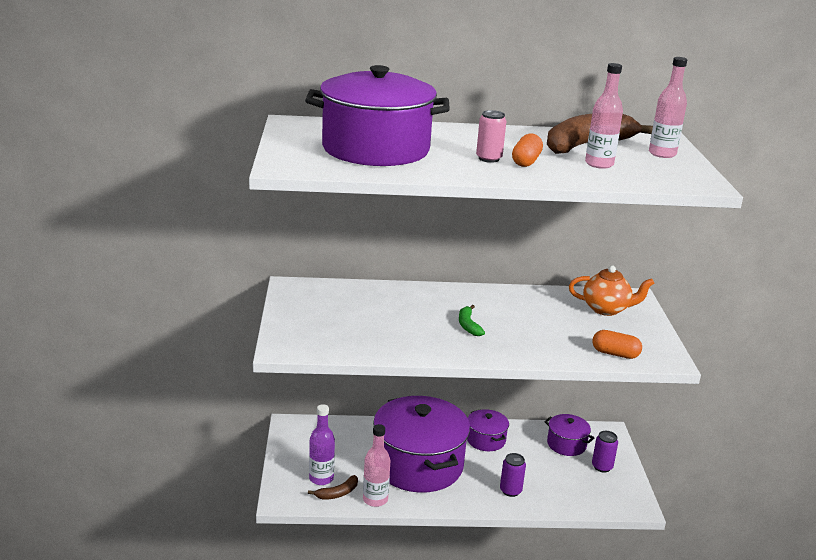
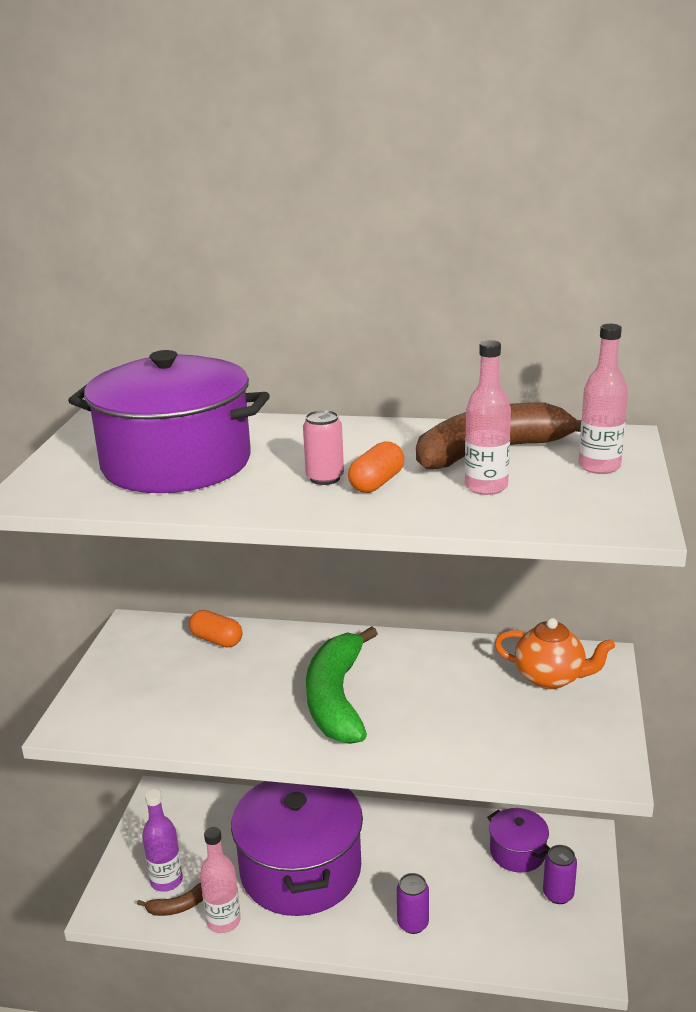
camera: 15 degrees right, 0 degrees up
(468, 325) = (337, 698): green banana -> green banana, size x2.26
(486, 440) = (406, 836): purple pot -> none
(615, 354) = (531, 758): orange capsule -> orange capsule (216, 640)

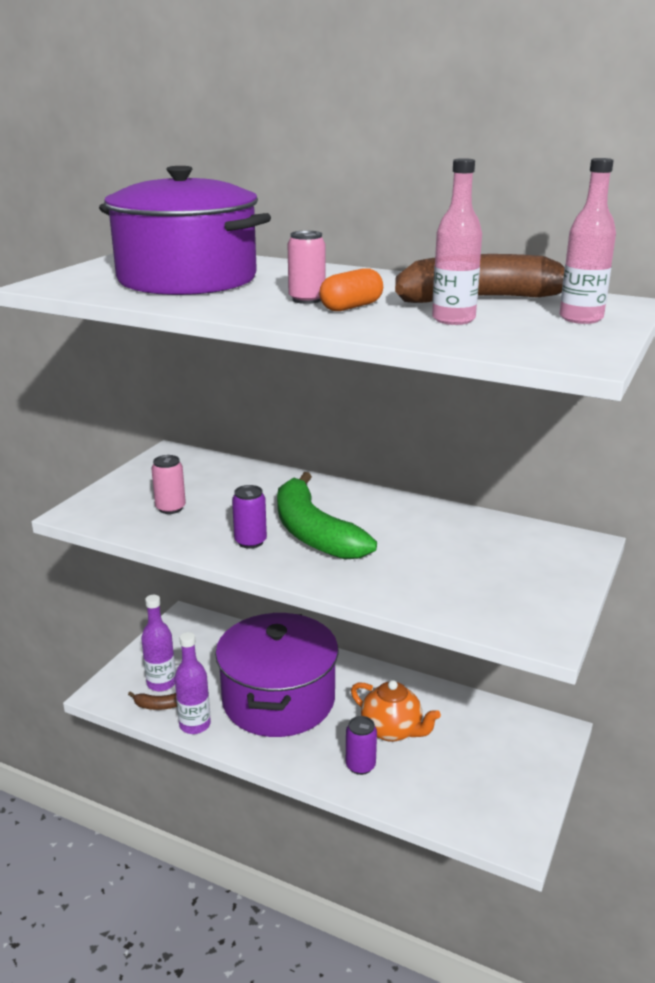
camera: 15 degrees right, 0 degrees up
(171, 698) = (170, 508): none -> pink can
(216, 640) = (233, 473): orange capsule -> none
(223, 921) = (195, 725): pink bottle -> purple bottle
(337, 698) = (313, 532): green banana -> green banana turned 45 degrees counterclockwise
(517, 852) = (484, 729): purple pot -> none
(550, 677) = (525, 550): orange teapot -> orange teapot (392, 730)
(558, 894) = (509, 773): purple can -> purple can (250, 542)

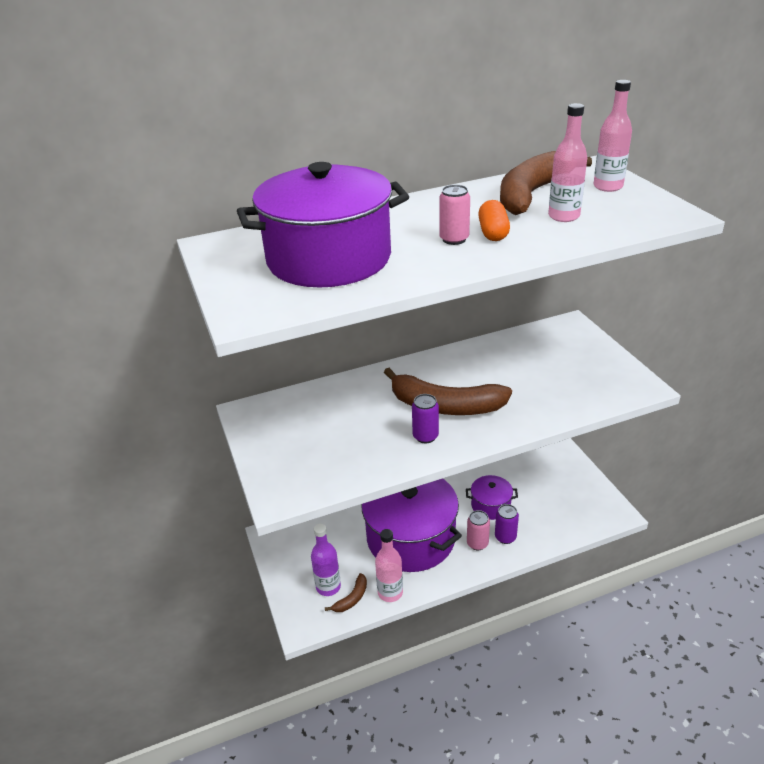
camera: 45 degrees left, 10 degrees up
(170, 508) = (333, 449): pink can -> pink can (477, 543)
(195, 725) = (390, 592): purple bottle -> pink bottle
(313, 532) = (445, 406): green banana -> brown banana
(392, 730) = (490, 505): orange teapot -> purple pot

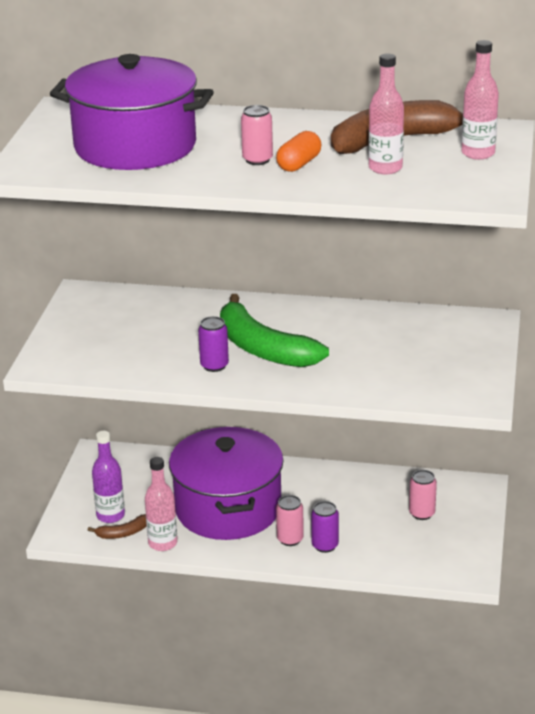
camera: 30 degrees right, 5 degrees down
(445, 406) = (263, 348): brown banana -> green banana
(490, 505) = (340, 513): purple pot -> none
(541, 481) = (422, 513): none -> pink can

